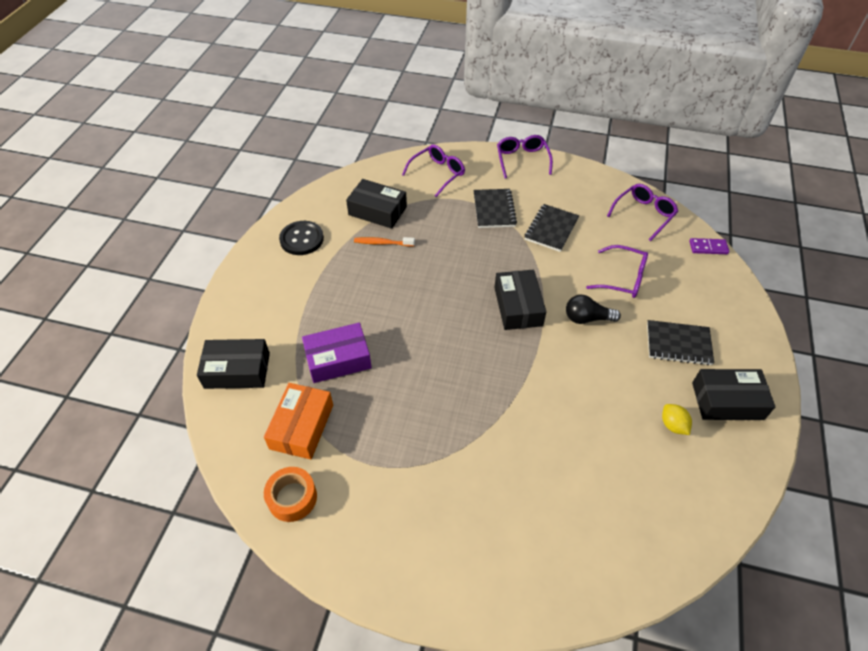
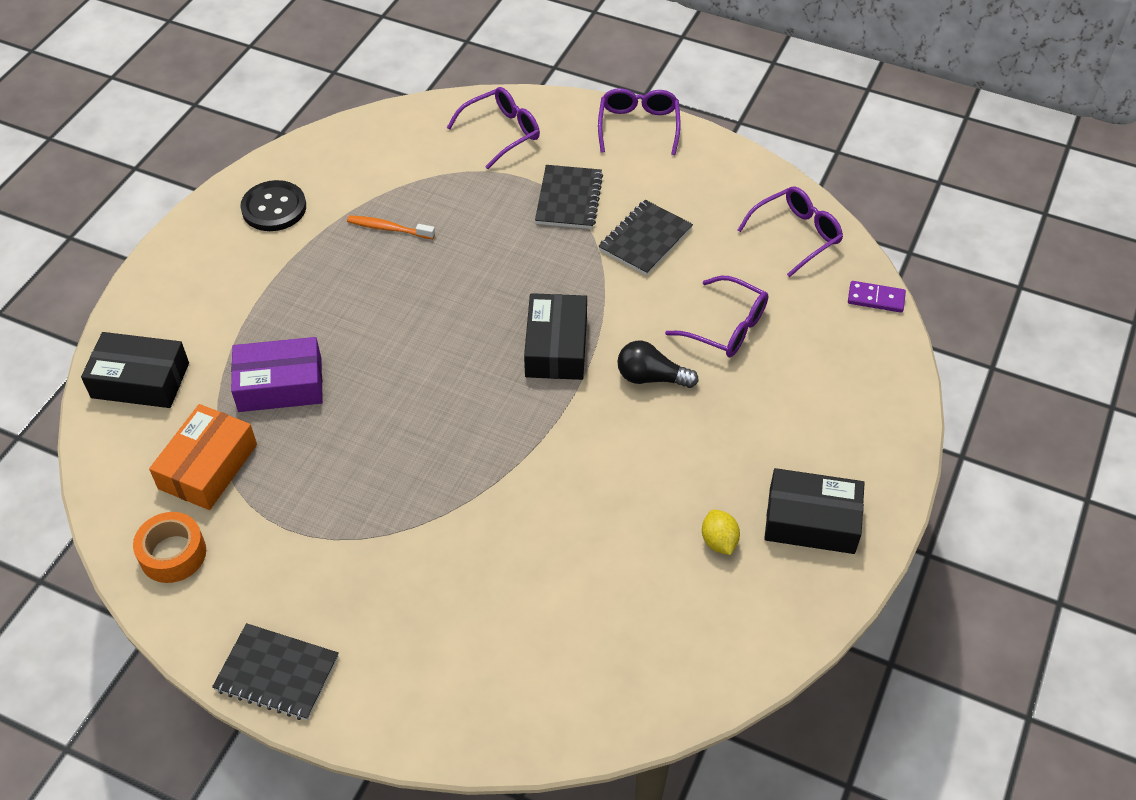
camera: 10 degrees right, 0 degrees up
(377, 211) = (395, 179): black box -> none
(678, 344) = (772, 433): black notebook -> black notebook (277, 674)

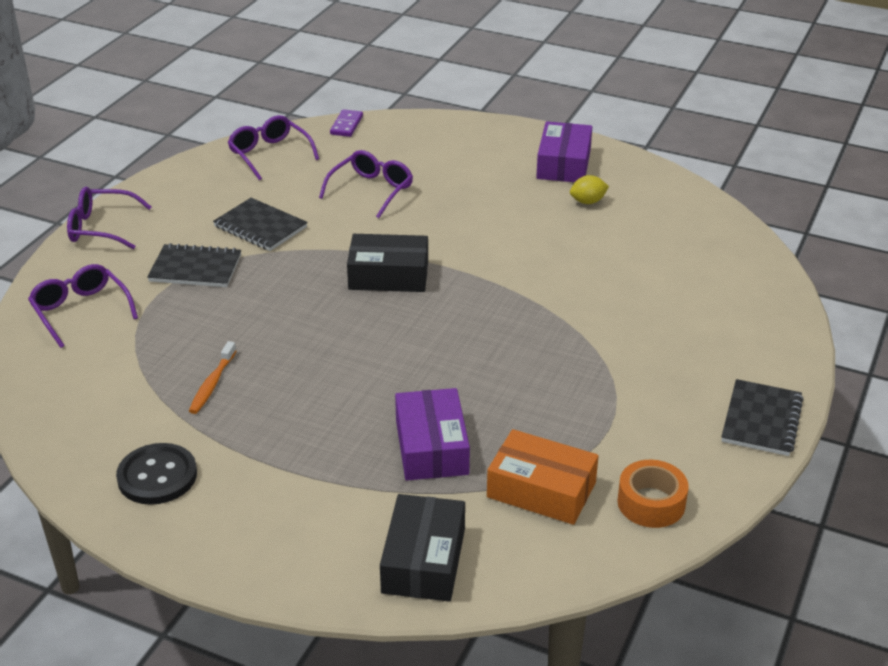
camera: 90 degrees left, 15 degrees down
(651, 377) = (426, 227): black light bulb -> none
(811, 520) = (563, 164): black box -> purple box

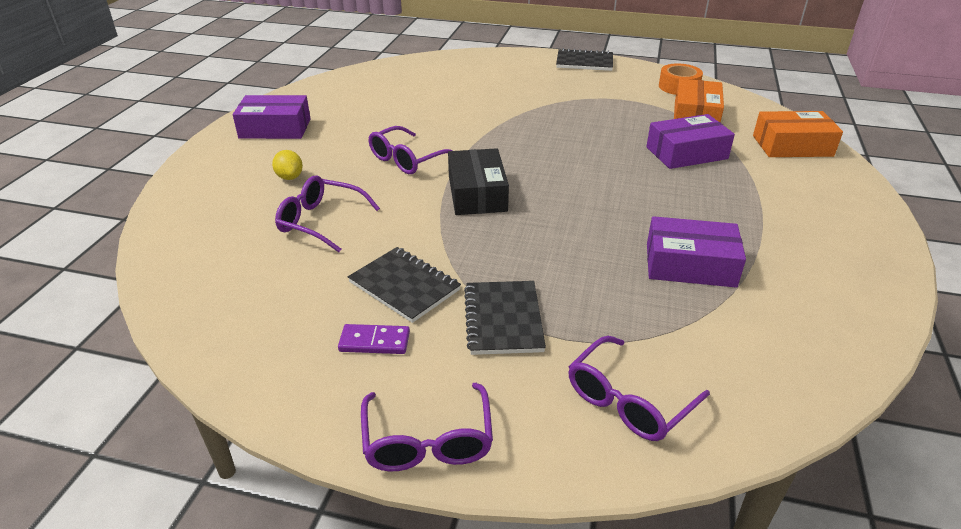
camera: 100 degrees left, 0 degrees up
(157, 476) = (828, 270): black button -> none
(212, 384) = (690, 265): orange toothbrush -> purple box
(260, 227) = (404, 286): black notebook -> black notebook turned 75 degrees counterclockwise
(269, 154) = (223, 311): purple glasses -> purple glasses (406, 160)
(346, 125) = (158, 259): purple domino -> purple domino (374, 342)
(424, 560) = (792, 146): black box -> orange box
(588, 202) = (341, 116): yellow lemon -> yellow lemon (290, 177)

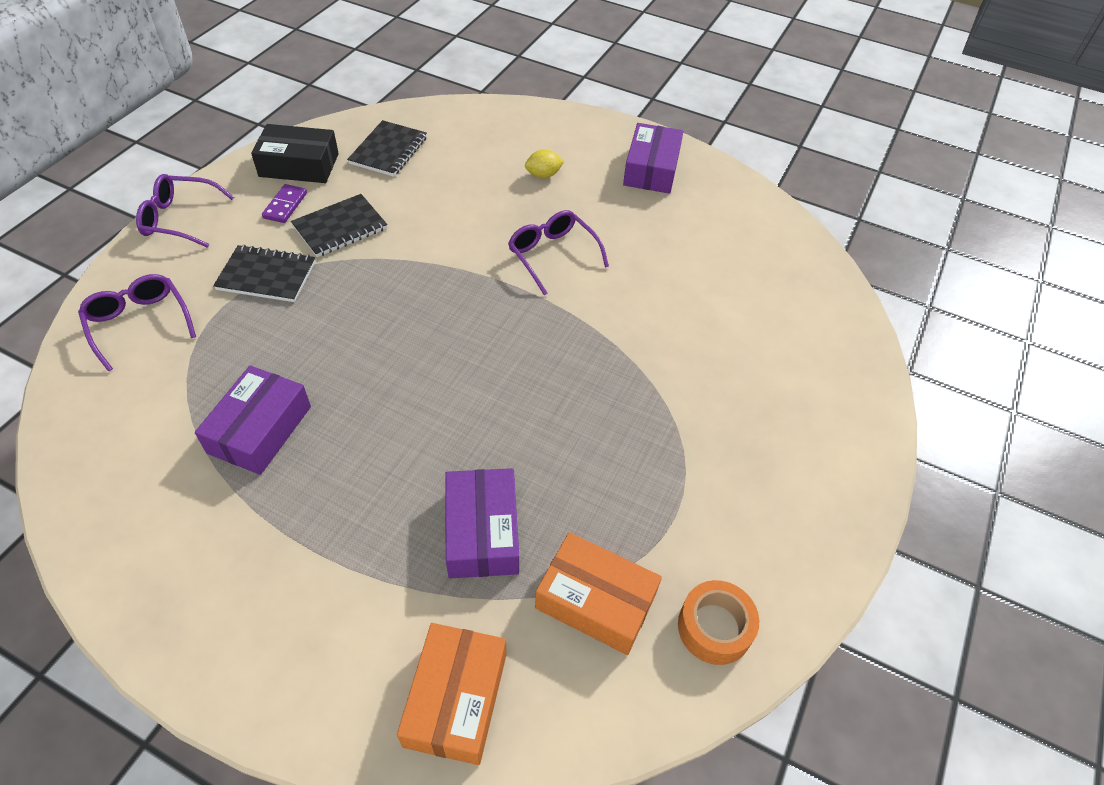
camera: 100 degrees right, 15 degrees up
(320, 221) = (458, 189): purple glasses -> none
(477, 193) = (462, 297): black box -> black box (299, 165)
(584, 62) = (838, 515): black notebook -> black notebook (388, 151)

